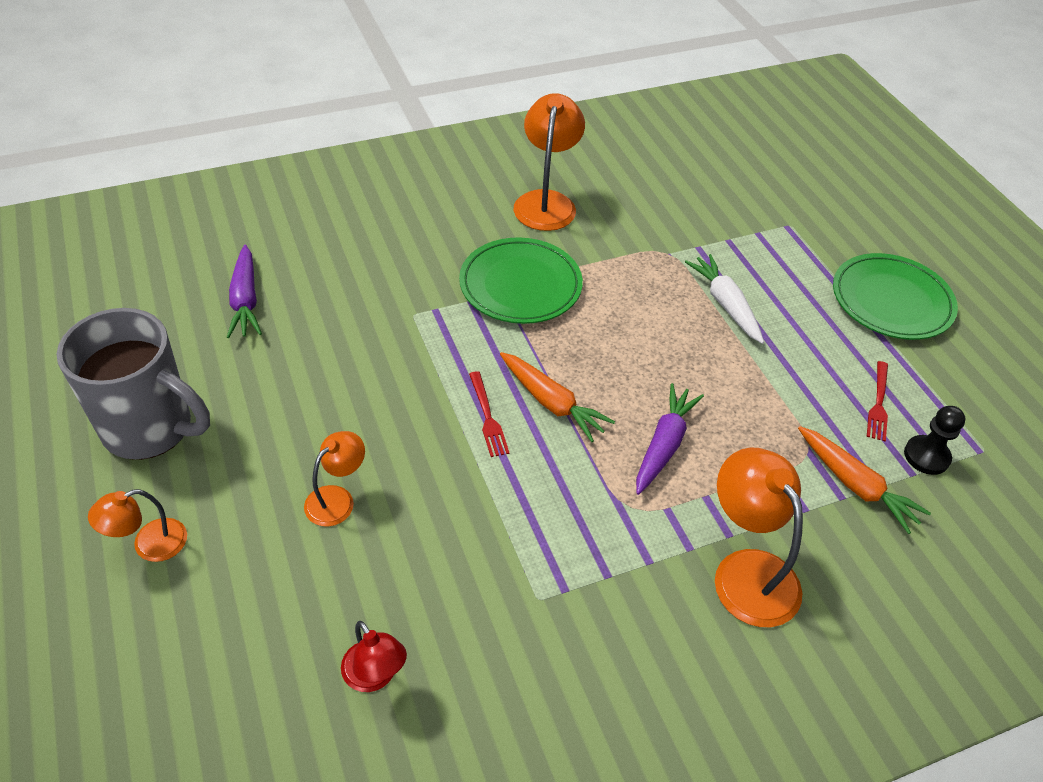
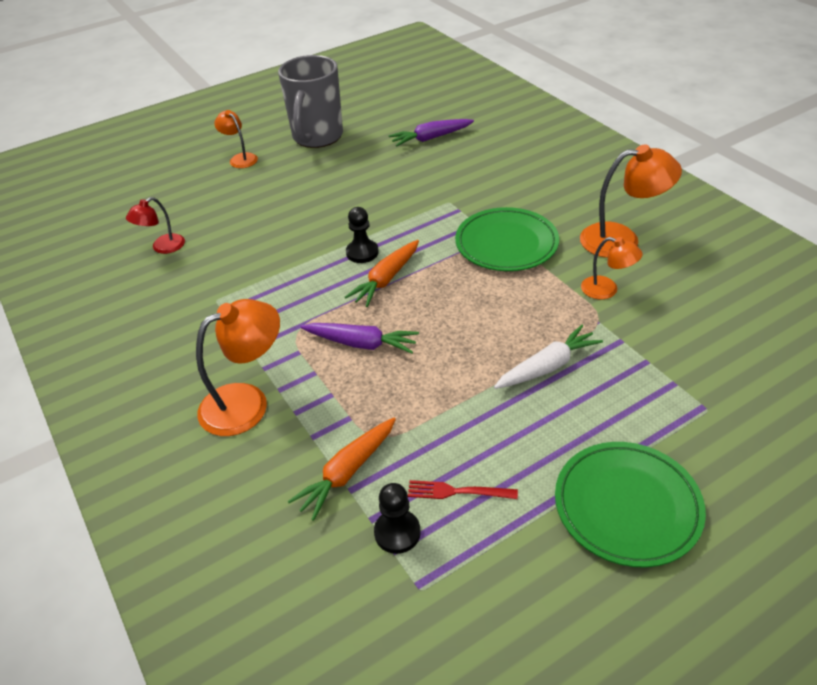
camera: 85 degrees right, 5 degrees down
(337, 499) = (280, 208): orange lamp -> orange lamp (607, 290)
(488, 418) = (362, 252): red fork -> black pawn

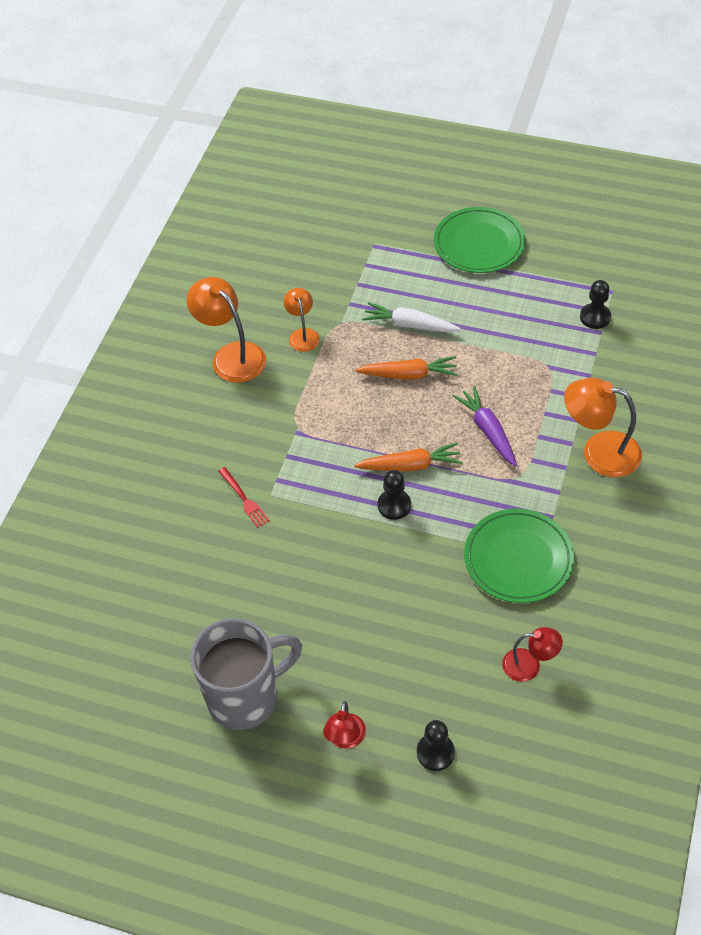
camera: 130 degrees left, 10 degrees up
(181, 184) = (435, 752): none -> black pawn
(240, 158) = (345, 739): orange lamp -> red lamp
(347, 472) = (586, 363): orange carrot -> orange carrot (408, 374)
(431, 138) = (169, 585): purple carrot -> none
(456, 492) = (545, 310): red fork -> red fork (244, 499)
(506, 244) = (297, 420): green plate -> green plate (518, 558)

